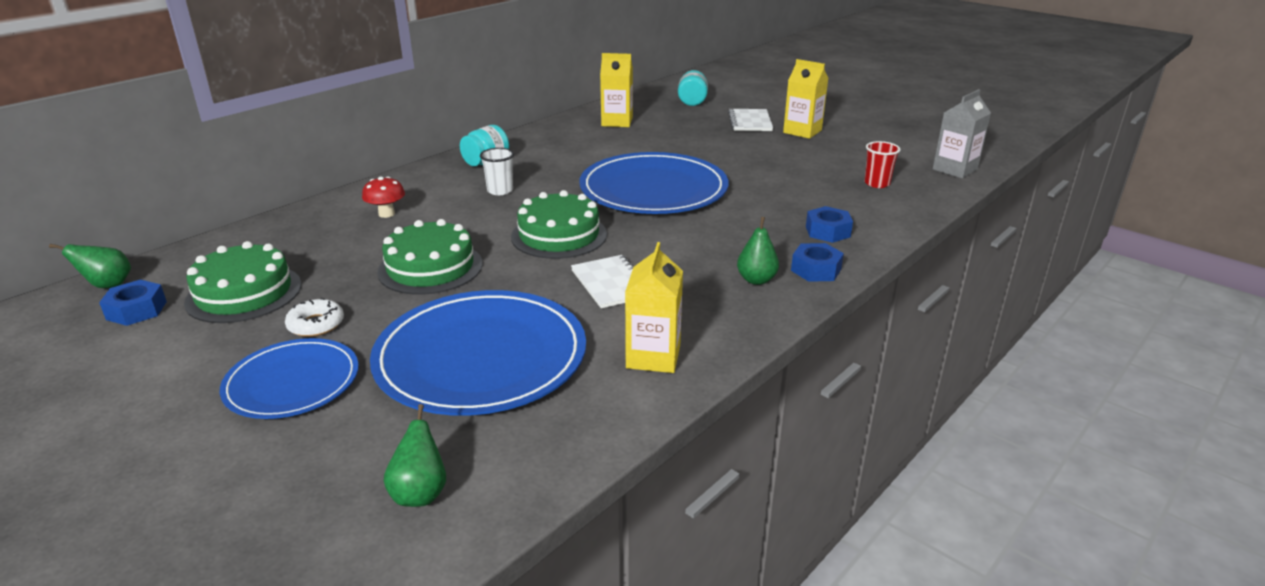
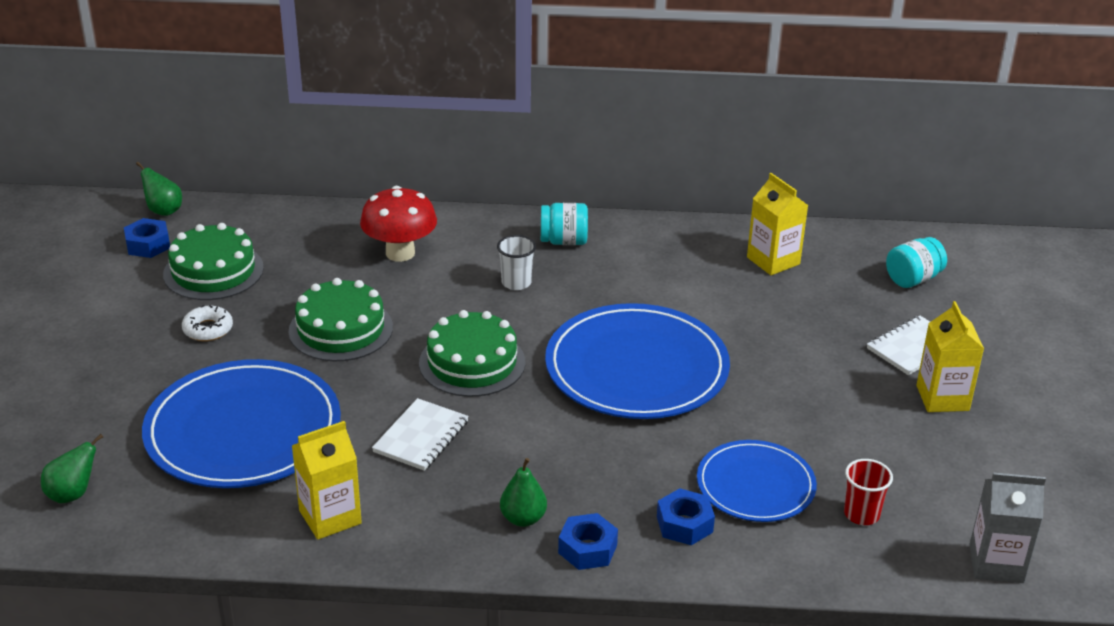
camera: 50 degrees right, 5 degrees up
(292, 382) = (133, 366): blue plate -> blue plate (755, 485)
(386, 214) = (400, 253): red mushroom -> red mushroom, size x1.73

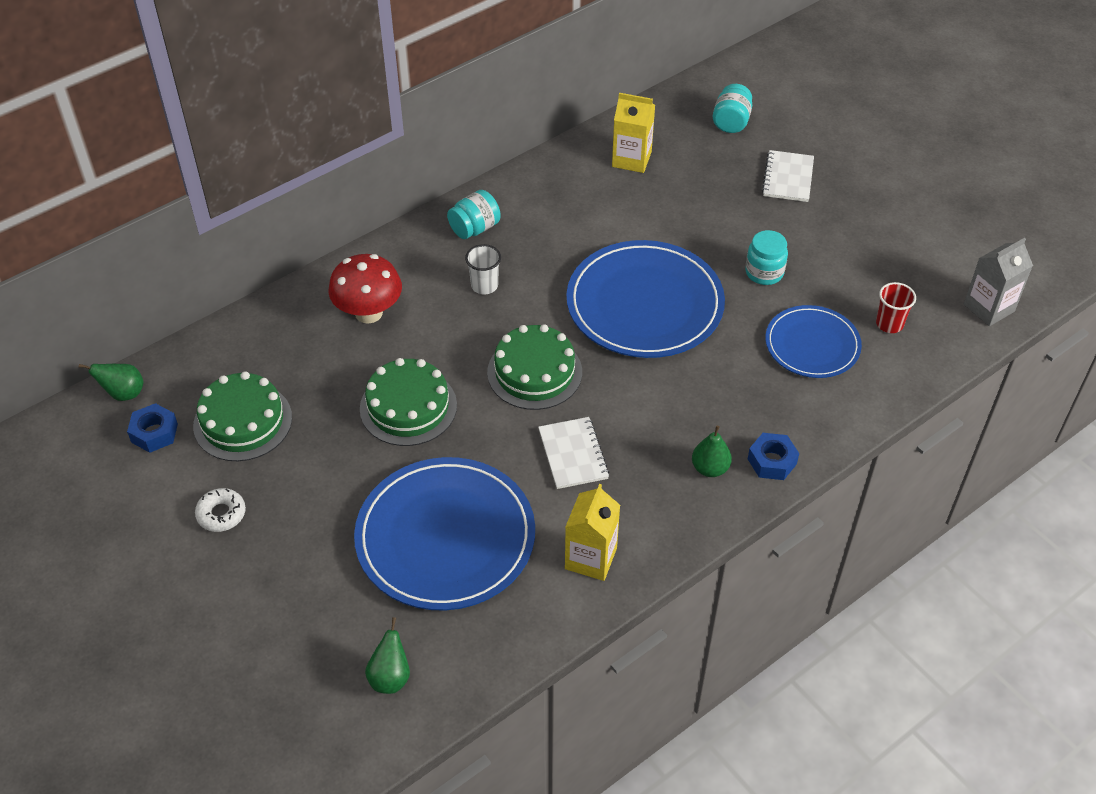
camera: 40 degrees left, 15 degrees up
(208, 329) = (307, 474): white donut -> white donut (221, 514)
(684, 524) = (805, 402): blue nut -> none
(785, 405) = (764, 272): none -> turquoise jar
(942, 398) = (843, 206): yellow carton -> none

